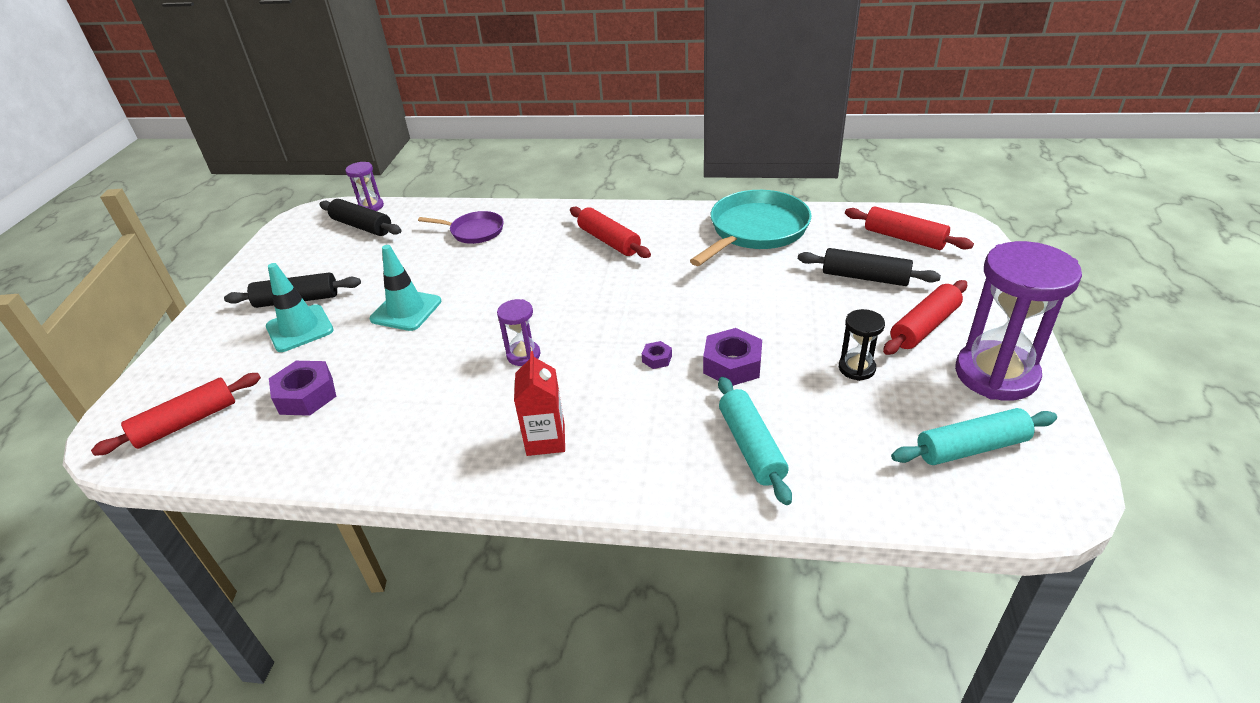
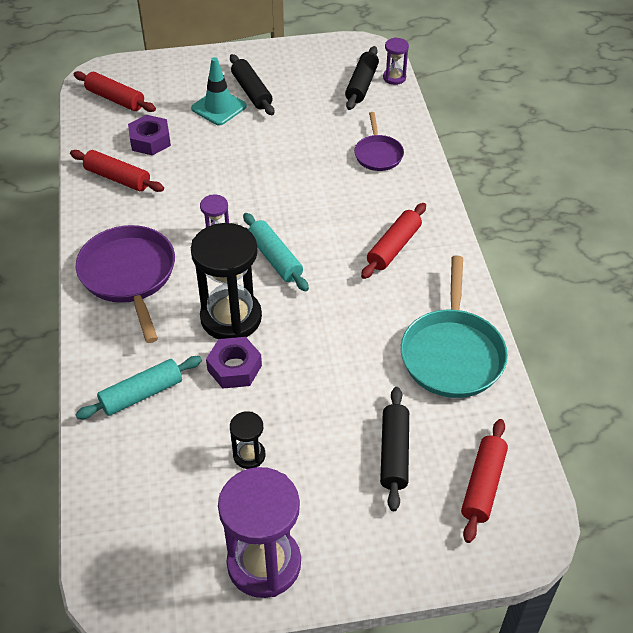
camera: 70 degrees right, 10 degrees up
(406, 310) = (255, 154): turquoise traffic cone -> none
(545, 440) = (129, 275): red carton -> purple pan
(657, 359) = (231, 318): purple nut -> black hourglass
(755, 230) = (452, 353): turquoise pan -> turquoise pan turned 75 degrees clockwise
(924, 326) = (324, 506): red rolling pin -> red rolling pin (118, 178)
(971, 448) = (164, 541): turquoise rolling pin -> turquoise rolling pin (275, 258)

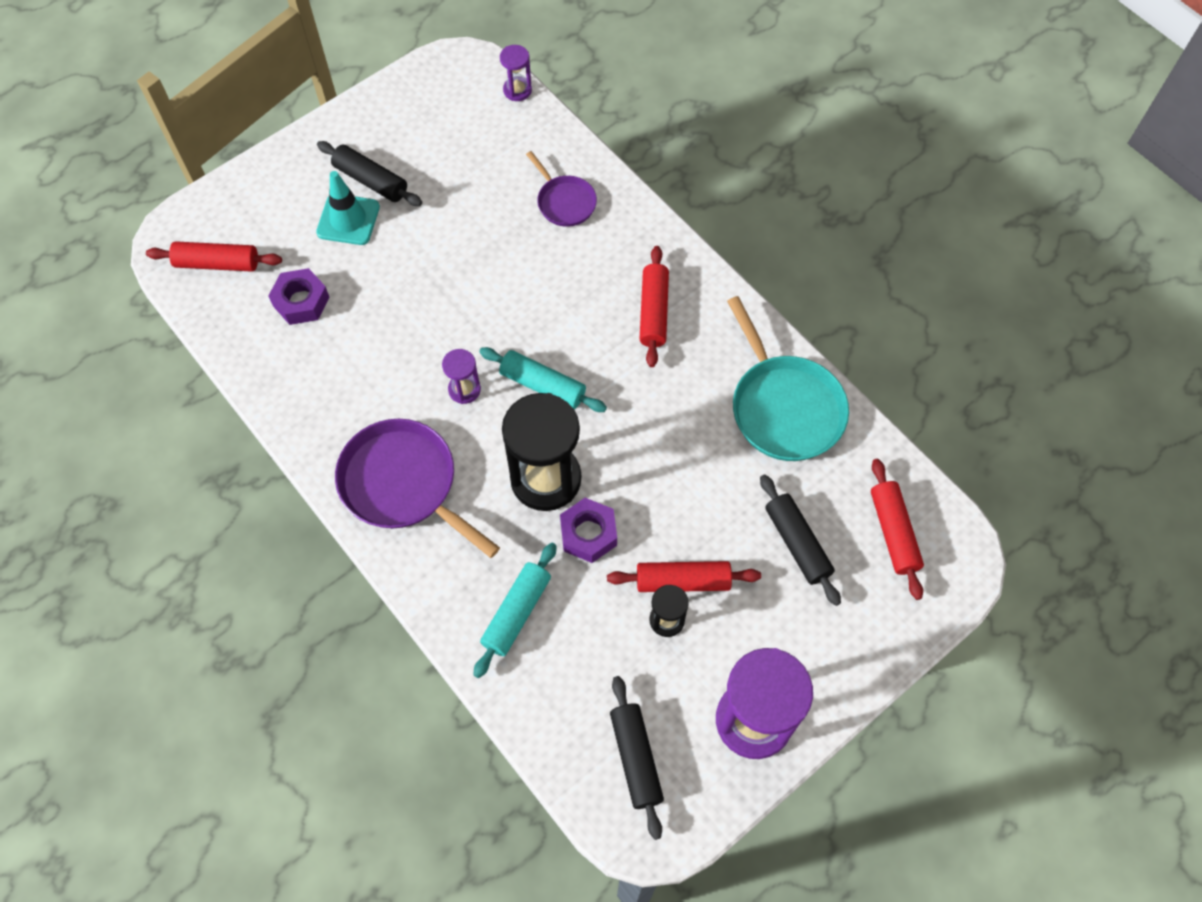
camera: 30 degrees left, 15 degrees up
(118, 178) = (300, 369): red rolling pin -> red rolling pin (683, 581)
(361, 85) = (488, 116): black rolling pin -> black rolling pin (636, 758)

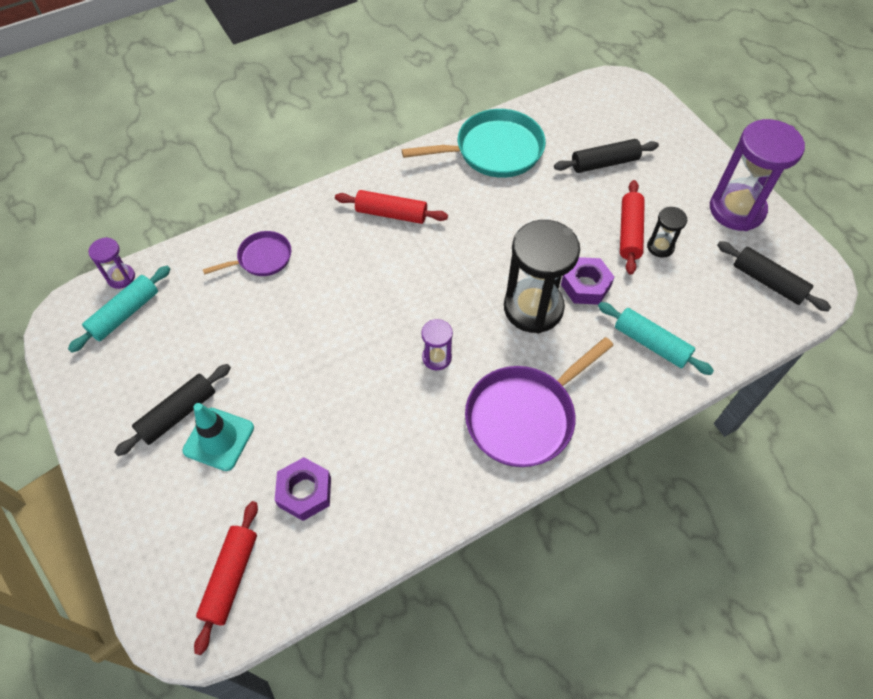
camera: 80 degrees left, 5 degrees down
(542, 385) = (444, 299): turquoise rolling pin -> turquoise rolling pin (125, 314)
(636, 758) = (767, 282): black rolling pin -> black rolling pin turned 45 degrees clockwise
(893, 532) = (600, 112): red rolling pin -> none

